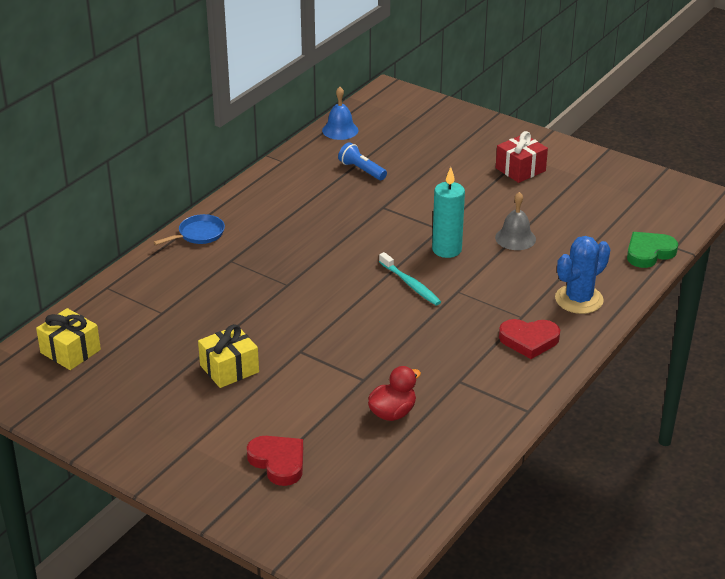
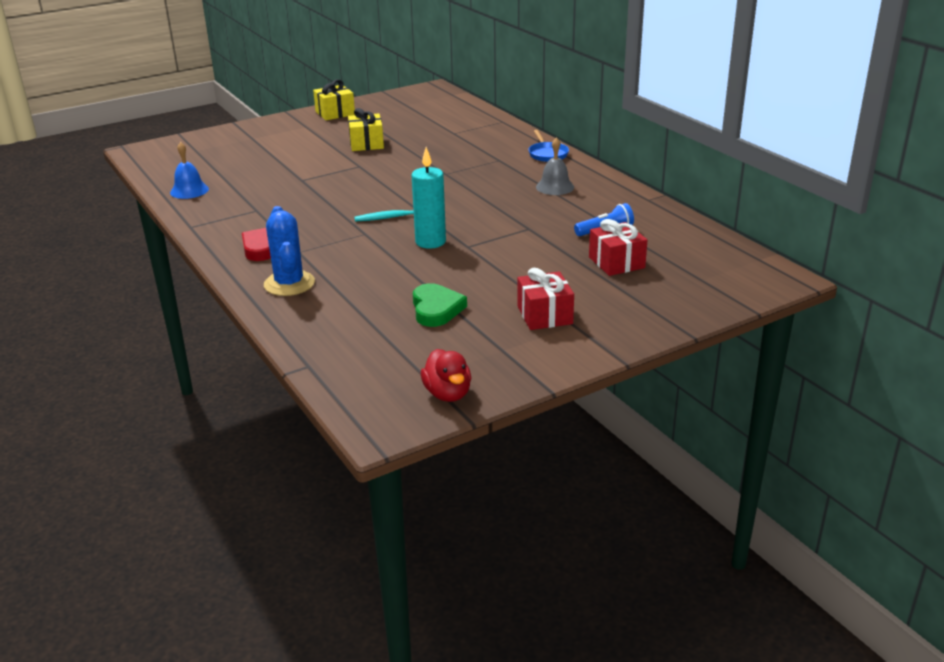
camera: 115 degrees right, 5 degrees down
(70, 351) = (438, 107): yellow gift -> yellow gift (335, 113)
(278, 462) = (258, 145): red heart -> none
(340, 130) = (697, 235): blue bell -> blue bell (189, 190)
(392, 413) = (255, 182): red duck -> red duck (447, 394)
(415, 156) = (616, 262): none -> red gift
(515, 238) = (416, 278): grey bell -> grey bell (555, 187)
(649, 253) = (316, 345): green heart -> green heart (436, 309)

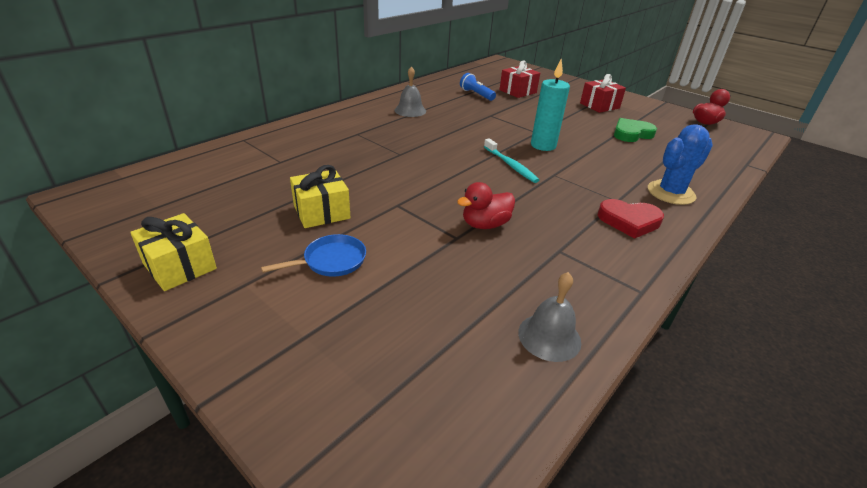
camera: 110 degrees left, 5 degrees up
(189, 190) = (549, 337): blue bell -> grey bell
(309, 191) = (485, 224): none -> red duck
(547, 154) = (338, 116): blue pan -> blue pan (331, 261)

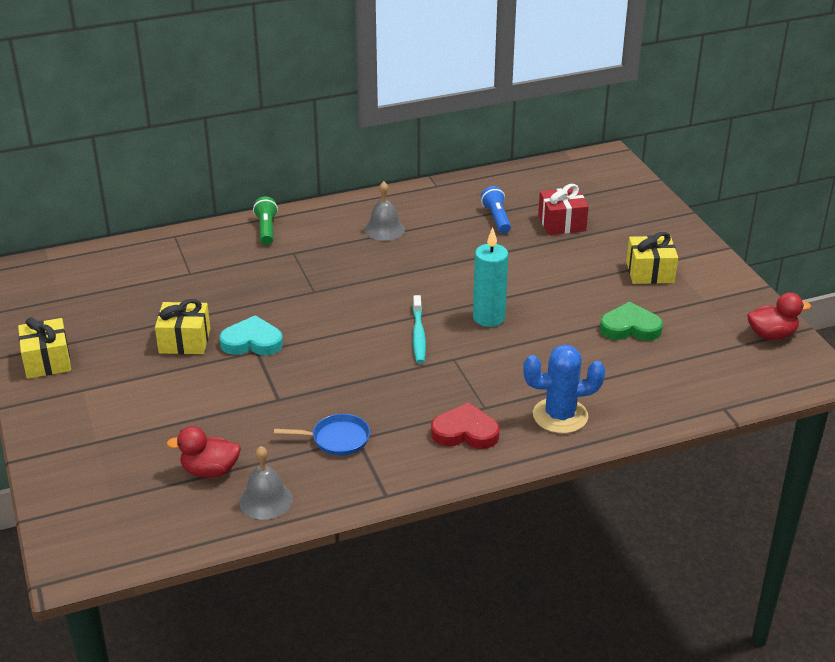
camera: 30 degrees right, 0 degrees up
(320, 123) = (266, 229): none -> green flashlight
(331, 261) = (157, 389): blue pan -> blue pan (336, 439)
(385, 198) = (252, 342): none -> turquoise heart
(485, 224) = (317, 394): red duck -> red duck (210, 471)
(599, 106) = (650, 272): red gift -> yellow gift
(629, 221) = (465, 432): red heart -> red heart turned 150 degrees clockwise

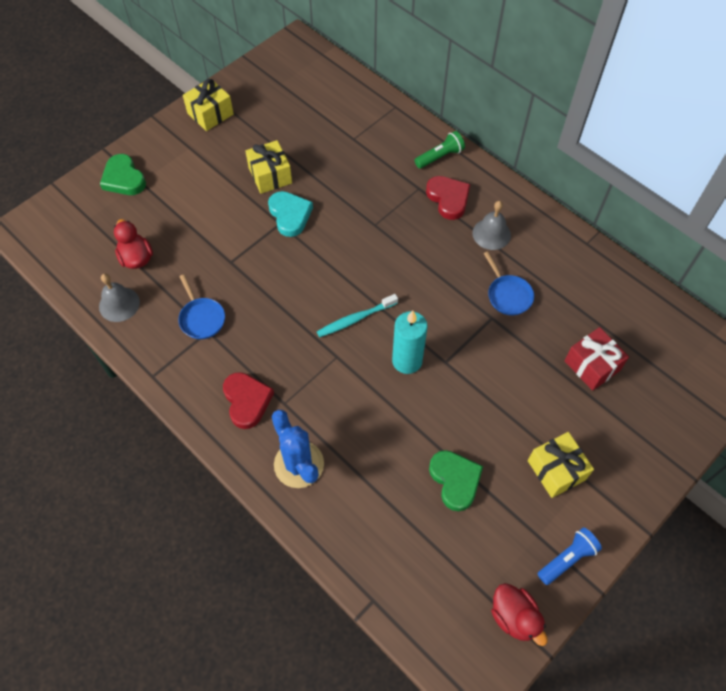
camera: 65 degrees right, 25 degrees up
(77, 454) = (124, 178): none -> green heart
(322, 240) = (448, 199): none -> red heart
(459, 241) = (508, 295): none -> blue pan
(496, 218) = (564, 310): blue flashlight -> blue flashlight (567, 558)

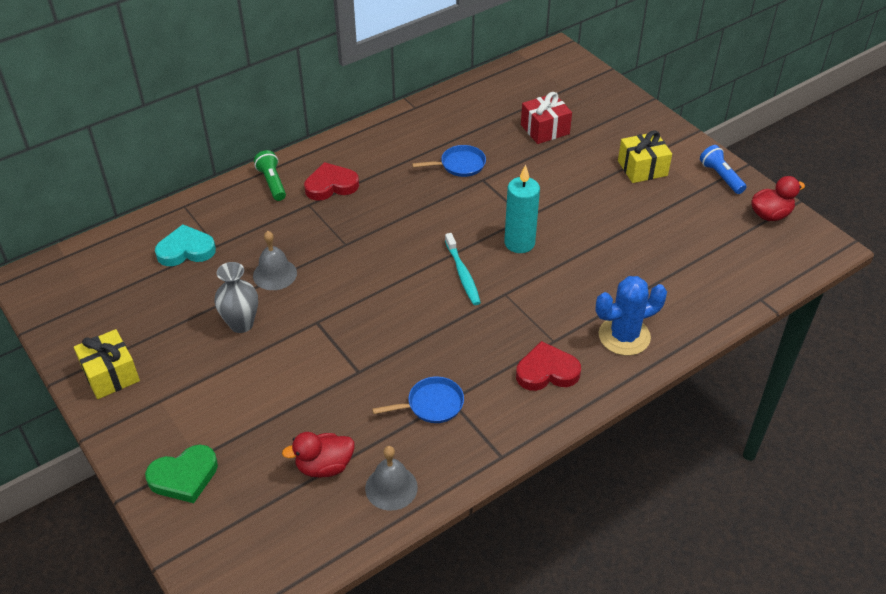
camera: 80 degrees left, 15 degrees down
(270, 175) = (241, 324): yellow gift -> grey vase
(290, 215) = (308, 312): turquoise heart -> turquoise heart (186, 250)
(455, 480) = (648, 230): green heart -> none
(491, 234) = (385, 163): grey bell -> grey bell (275, 274)

